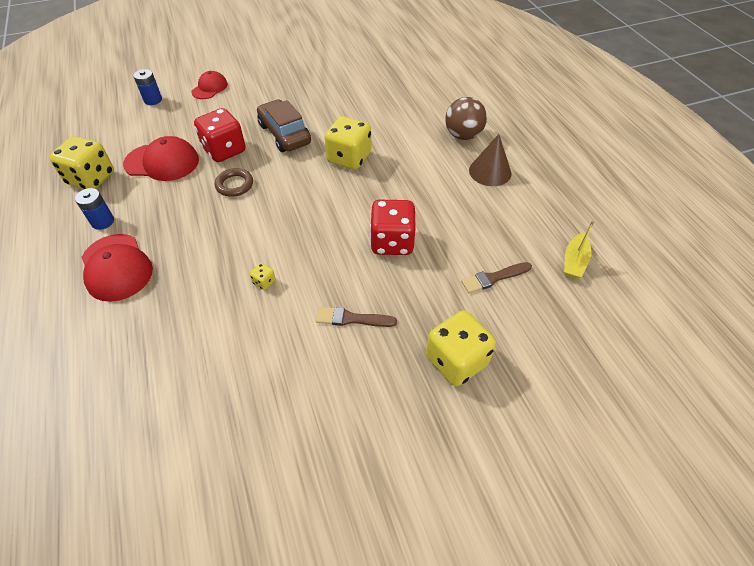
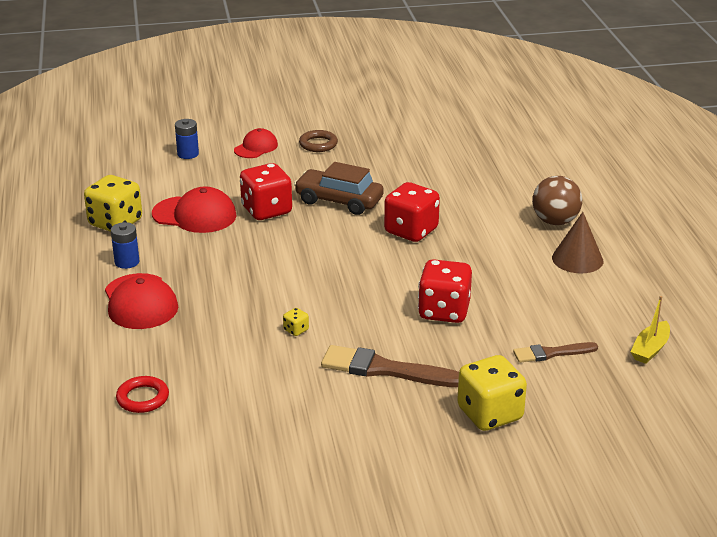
camera: 10 degrees right, 20 degrees down
(122, 391) = (143, 398): none -> red ring
(234, 185) = (274, 243): brown ring -> brown ring (318, 144)
(284, 134) = (339, 201): brown car -> brown car turned 45 degrees counterclockwise
(349, 158) = (411, 231): yellow dice -> red dice
(351, 319) = (385, 369): brown brush -> brown brush, size x1.65

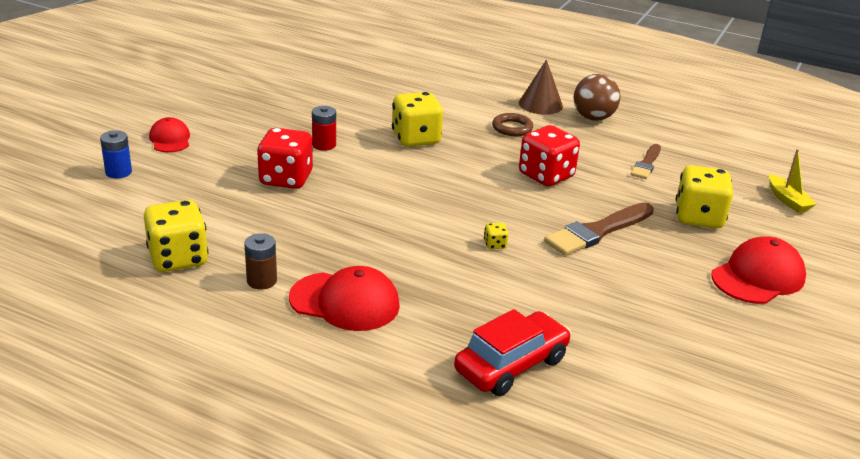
camera: 55 degrees left, 0 degrees up
(127, 262) = (262, 281): blue battery -> brown battery
(143, 398) = (511, 365): red ring -> red car
(194, 215) = (235, 213): red cap -> red cap (758, 277)
(318, 144) = (217, 114): brown ring -> brown ring (512, 128)
(339, 201) = (324, 145): brown car -> red battery
(411, 231) = (416, 139): red dice -> yellow dice
(555, 221) = (481, 89): brown ball -> brown ball (593, 118)
(650, 349) = (677, 132): yellow boat -> yellow boat (787, 200)

